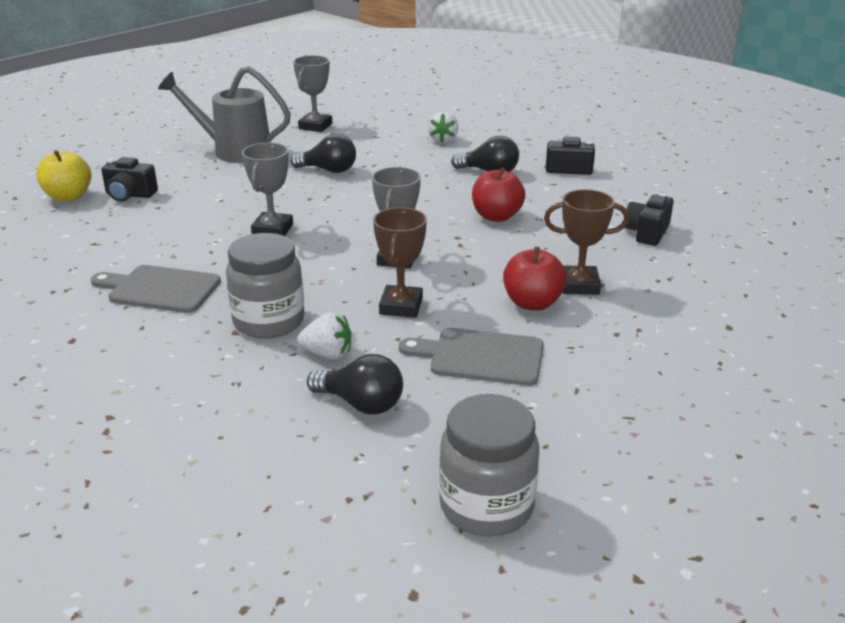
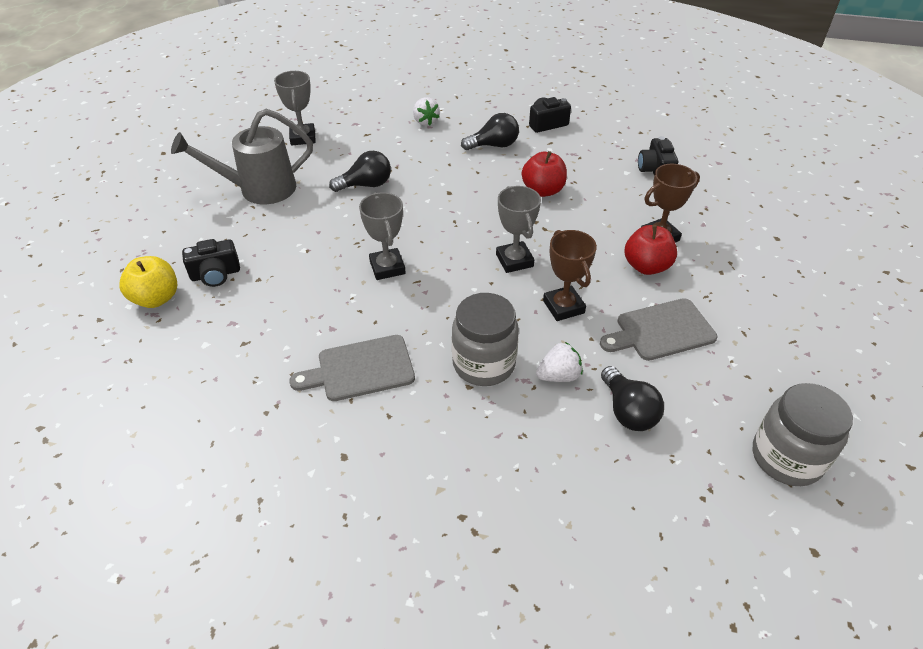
camera: 30 degrees left, 15 degrees up
(361, 404) = (628, 411): black light bulb -> black light bulb turned 75 degrees clockwise

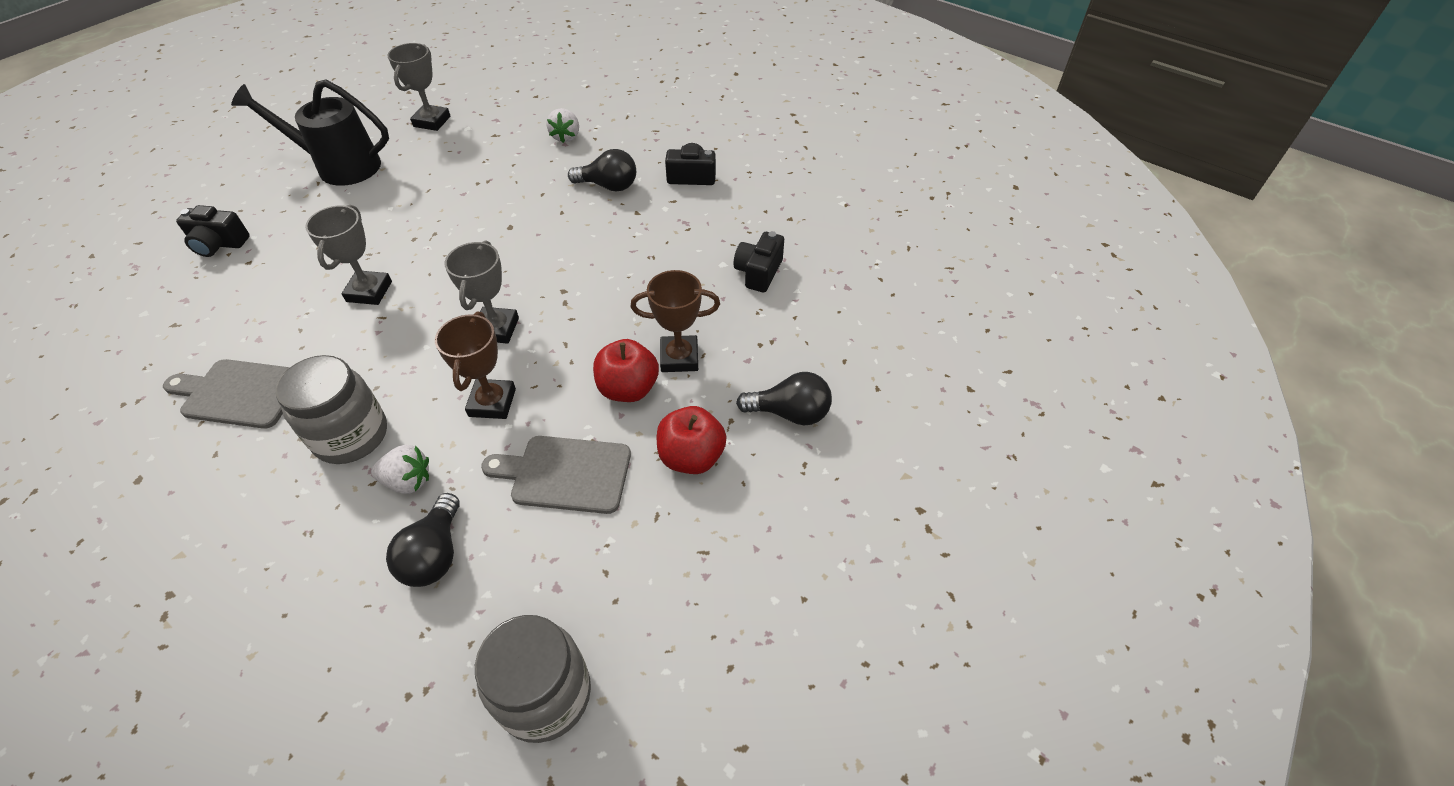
camera: 25 degrees right, 5 degrees up
(156, 298) = (151, 251): yellow apple -> none
(258, 189) = (339, 166): grey watering can -> black watering can
(366, 185) = (439, 192): black light bulb -> black light bulb (790, 413)
(543, 190) = (607, 256): red apple -> red apple (691, 457)

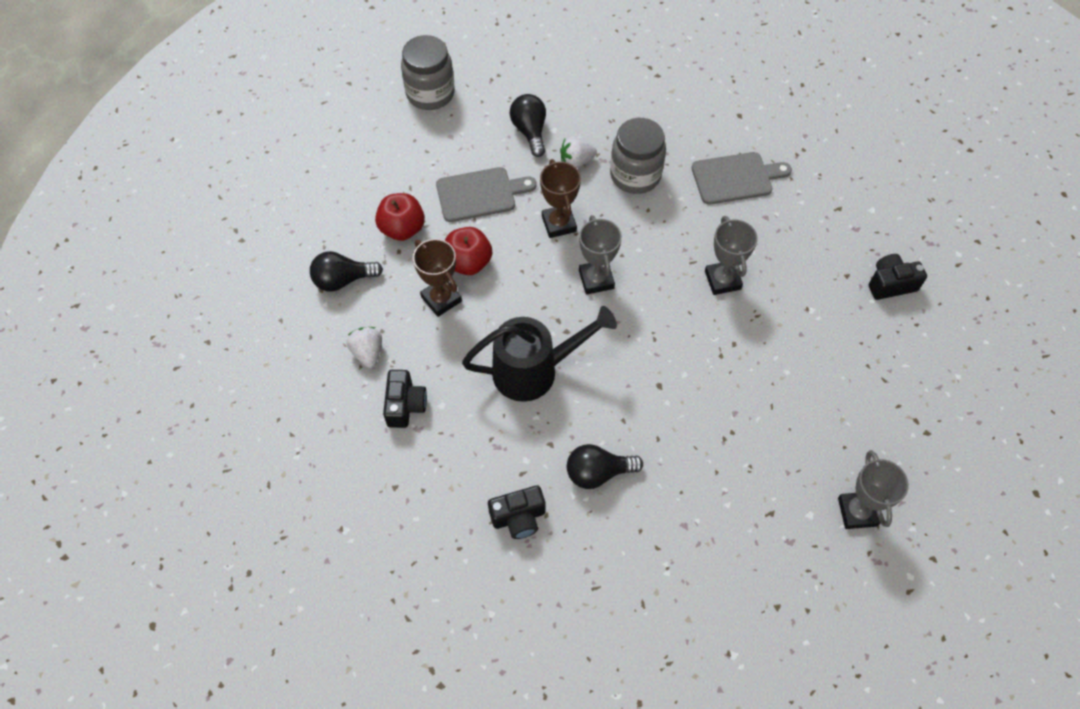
camera: 160 degrees right, 10 degrees up
(339, 166) = (886, 408): black watering can -> black watering can (535, 370)
(566, 137) = (690, 538): white strawberry -> white strawberry (368, 352)
(679, 358) = (441, 299): brown trophy -> brown trophy turned 75 degrees clockwise

